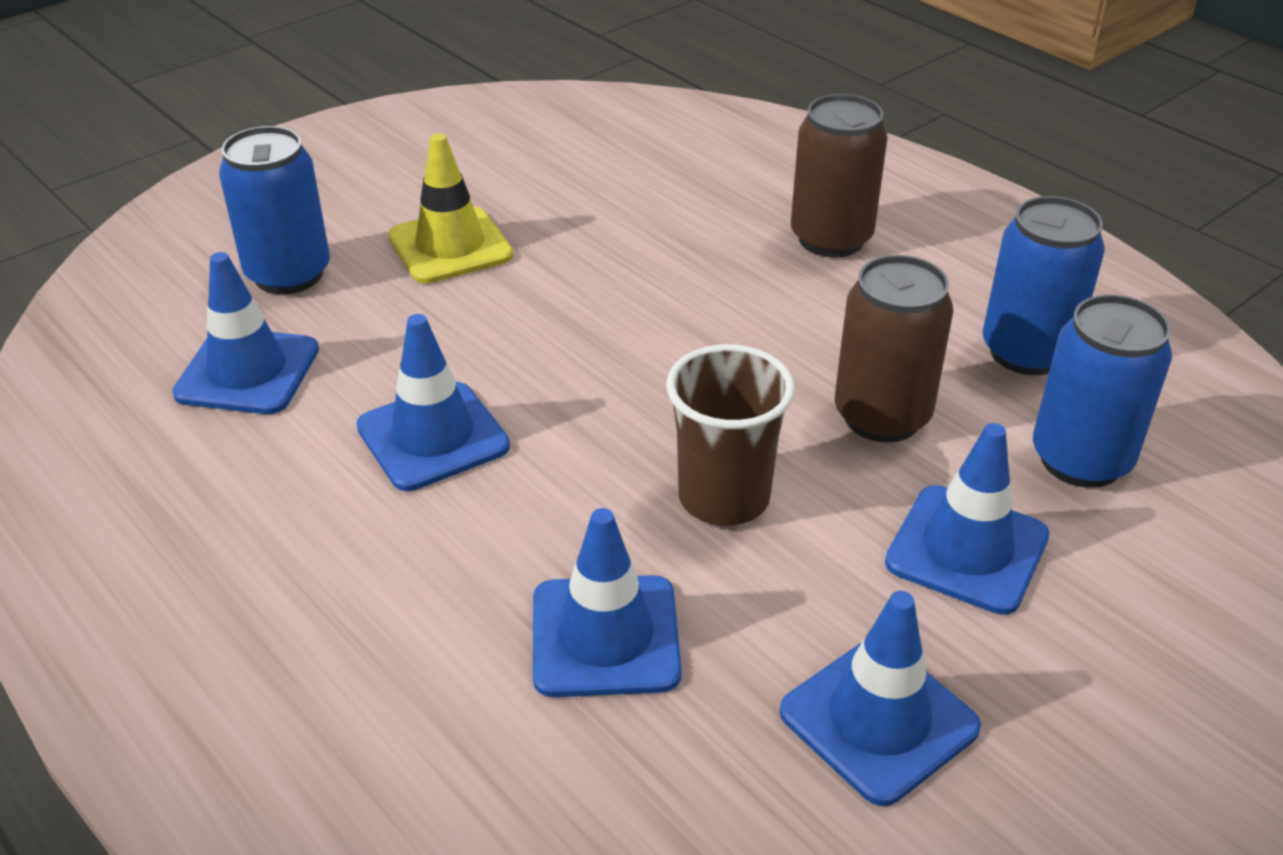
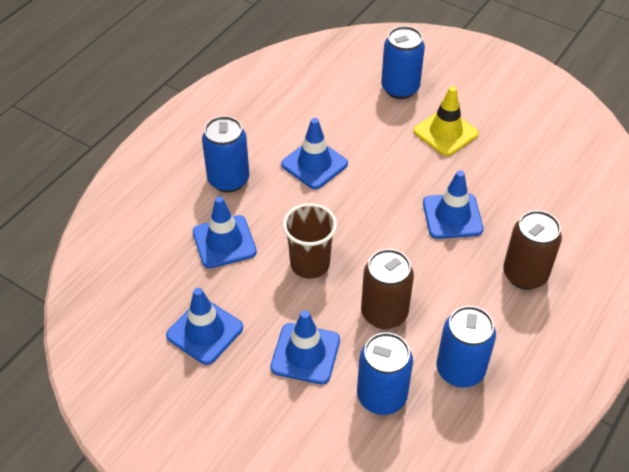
camera: 75 degrees right, 10 degrees up
(247, 372) = (332, 99): blue traffic cone -> blue traffic cone (452, 216)
(401, 595) = (228, 180): none -> blue can

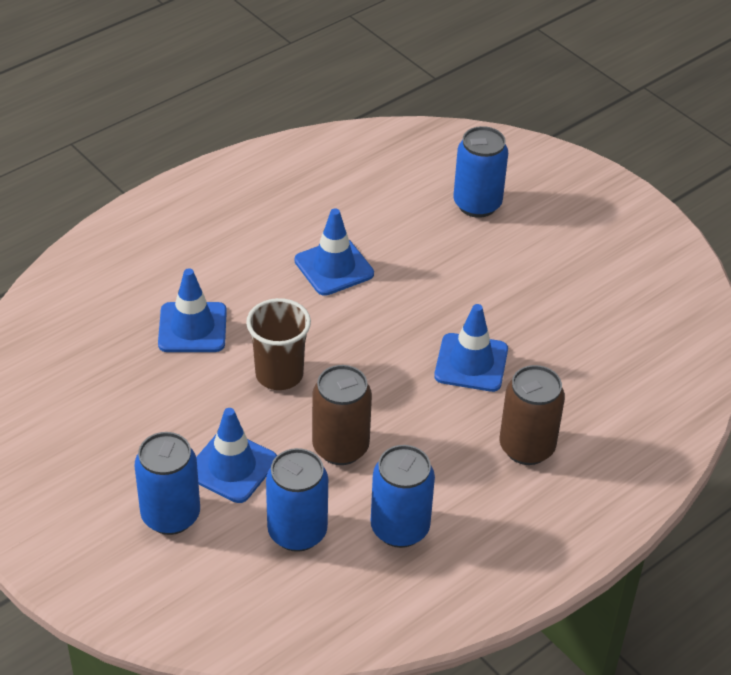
camera: 15 degrees right, 5 degrees down
(204, 331) = (130, 416): blue traffic cone -> none
(228, 180) = (226, 262): blue can -> blue can (170, 516)
(445, 132) = (509, 267): yellow traffic cone -> none

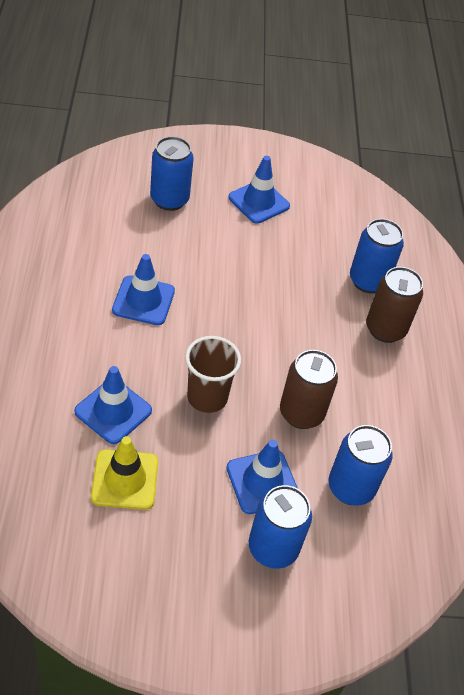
camera: 55 degrees left, 5 degrees up
(133, 379) = (125, 479): none -> yellow traffic cone
(400, 528) = (394, 434): blue can -> blue can (368, 281)
(471, 363) = (295, 302): blue traffic cone -> blue traffic cone (259, 202)

